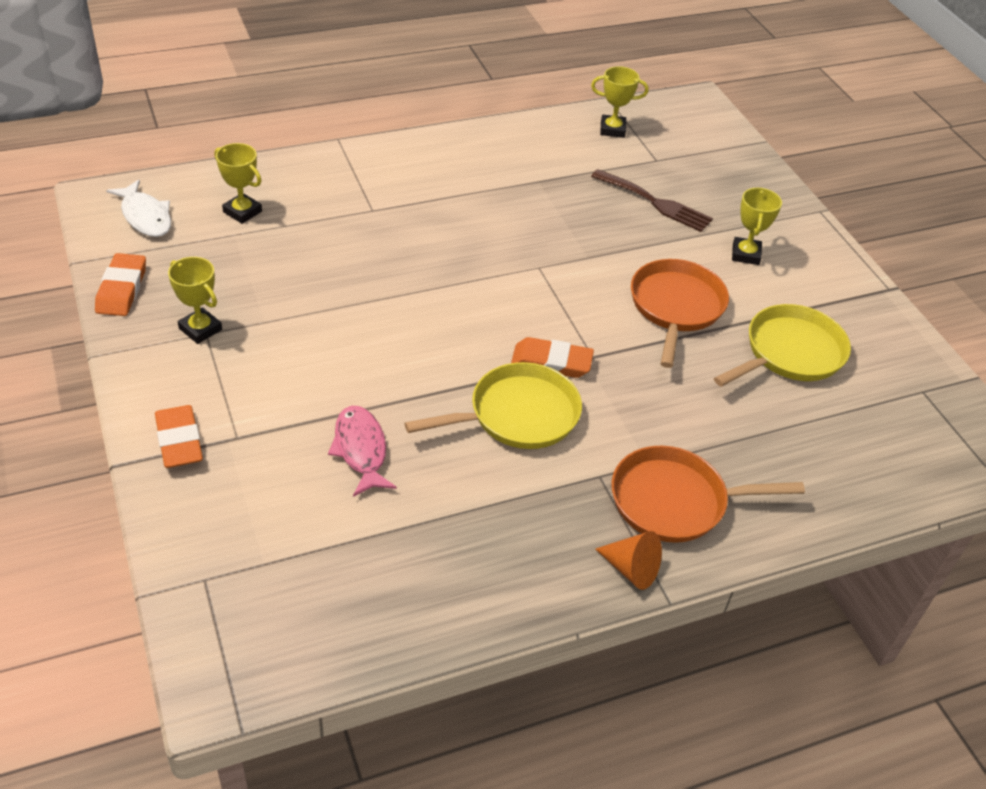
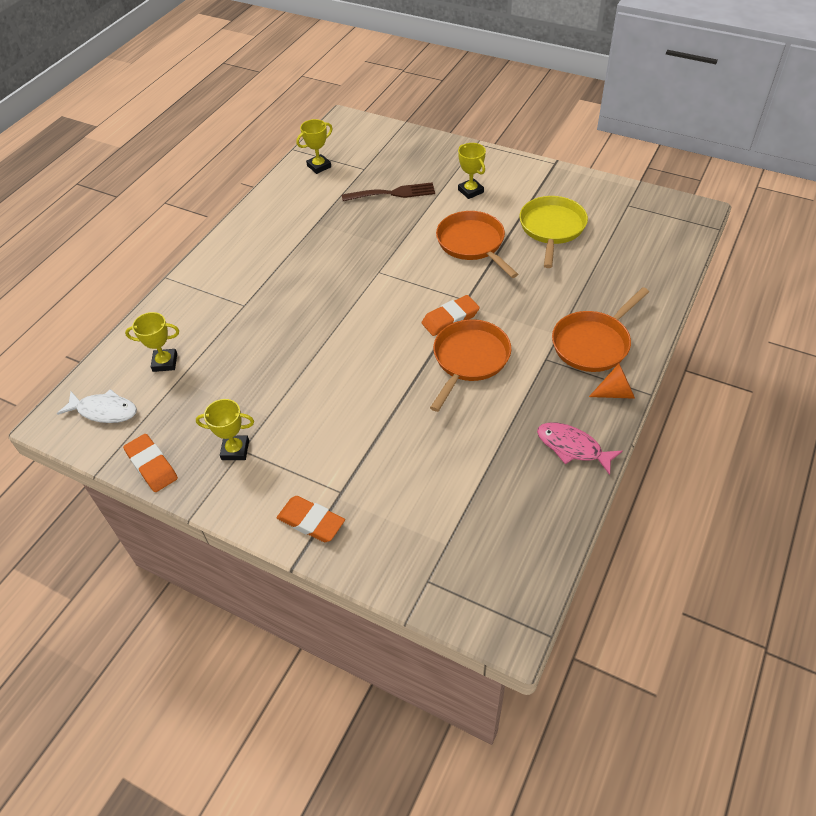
camera: 35 degrees left, 5 degrees up
(361, 450) = (416, 442): pink fish -> pink fish (572, 447)
(517, 415) = (469, 359): yellow pan -> orange pan

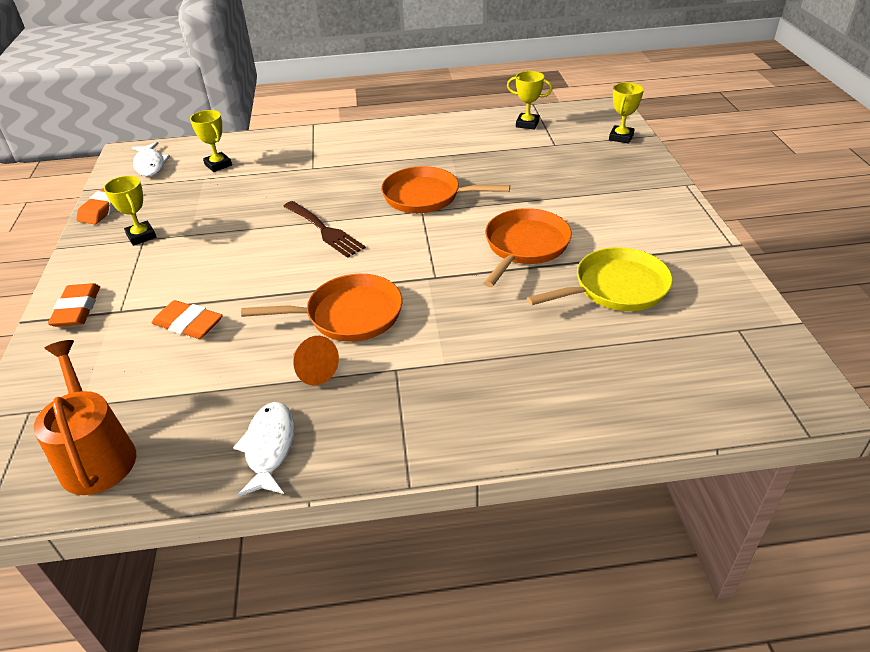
camera: 55 degrees right, 10 degrees down
(393, 193) = (541, 172): brown fork -> brown fork (325, 231)
(450, 318) = (397, 278): orange eraser -> orange eraser (188, 324)
(470, 191) = (604, 212): yellow trophy -> yellow trophy (621, 137)
(511, 546) = (97, 455): none -> orange watering can
(572, 447) = (269, 447): pink fish -> white fish
(593, 343) = (455, 398): orange pan -> orange pan (426, 196)
(615, 393) = (386, 451): orange cone -> orange cone (313, 371)

